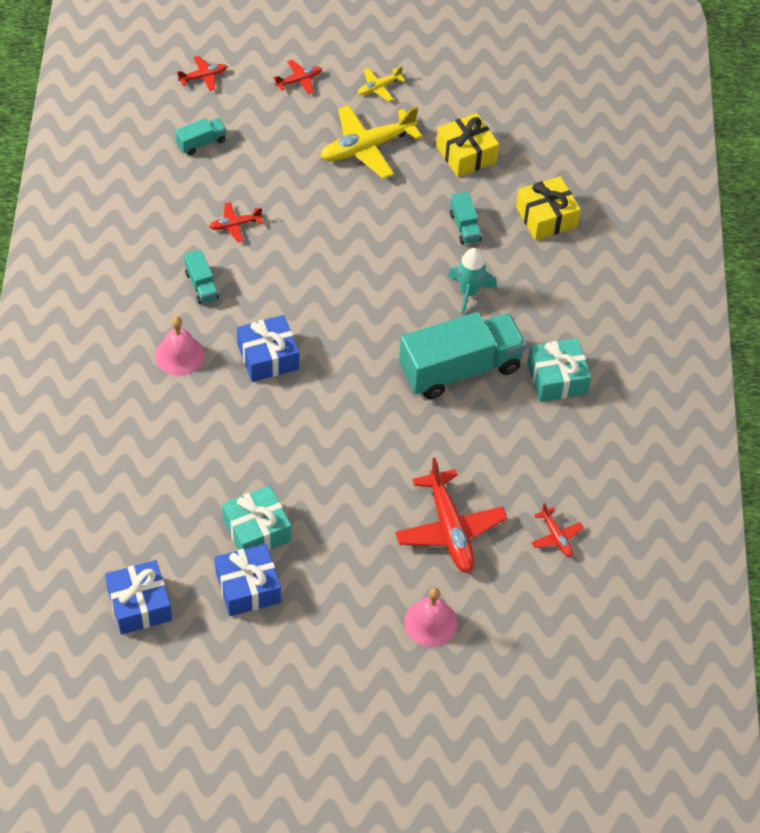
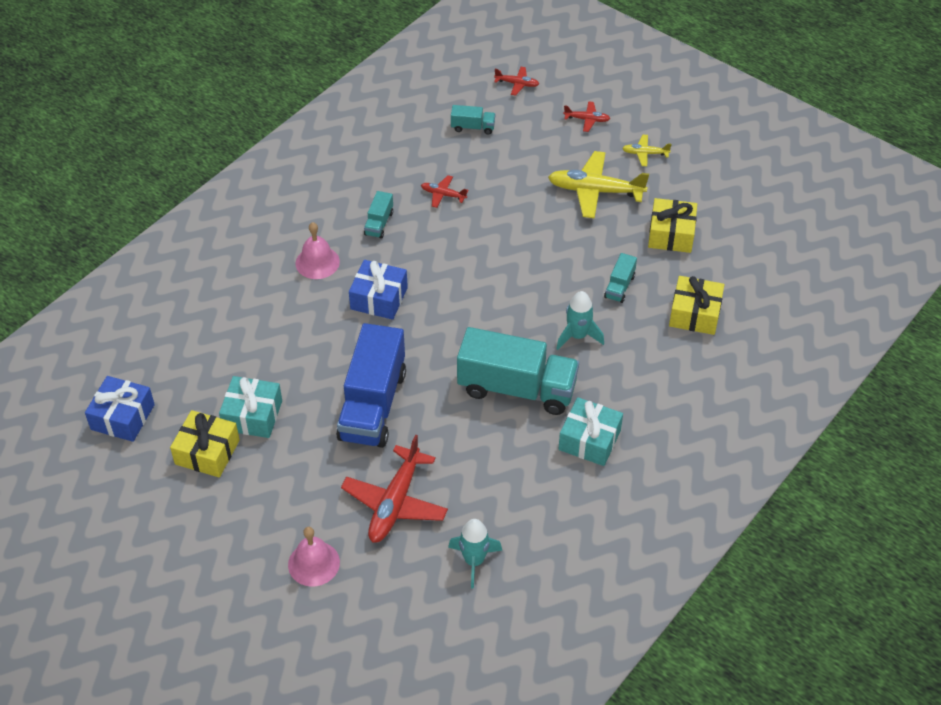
camera: 40 degrees right, 5 degrees down
(248, 587) = (207, 452): blue gift -> yellow gift
(353, 457) = (373, 405): none -> blue truck
(556, 537) = (474, 561): red plane -> turquoise rocket

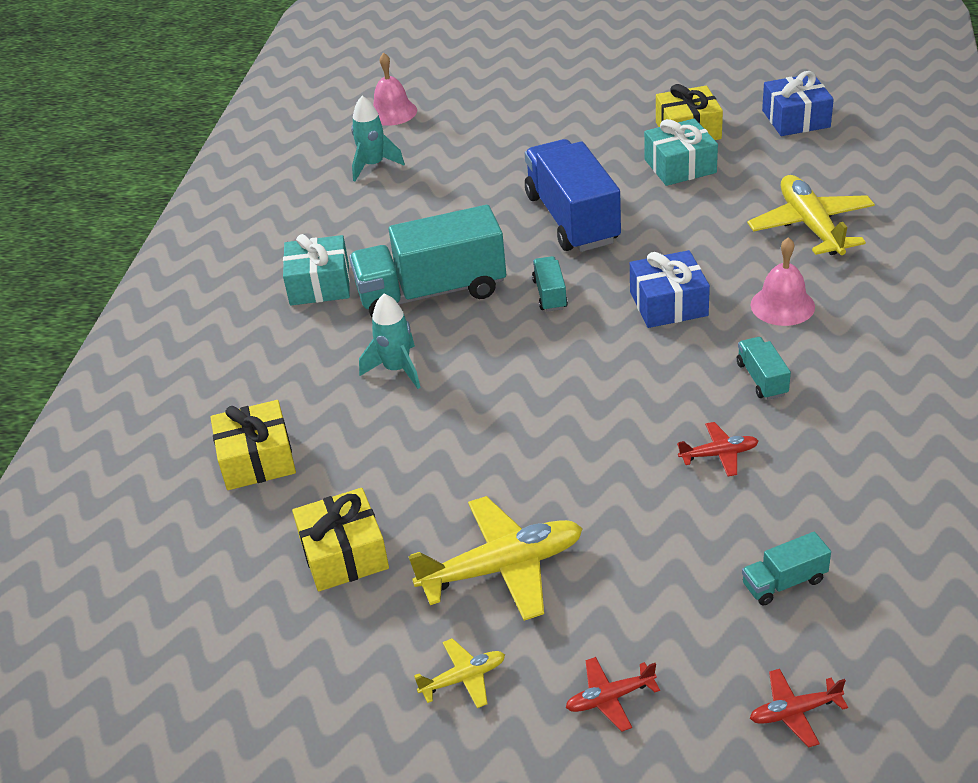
camera: 155 degrees right, 10 degrees down
(234, 311) = (810, 226): none -> yellow plane
(314, 563) = (513, 113): pink bell -> pink bell (392, 112)
(395, 503) = (479, 169): red plane -> none
(619, 286) = (378, 448): turquoise truck -> turquoise truck (550, 294)

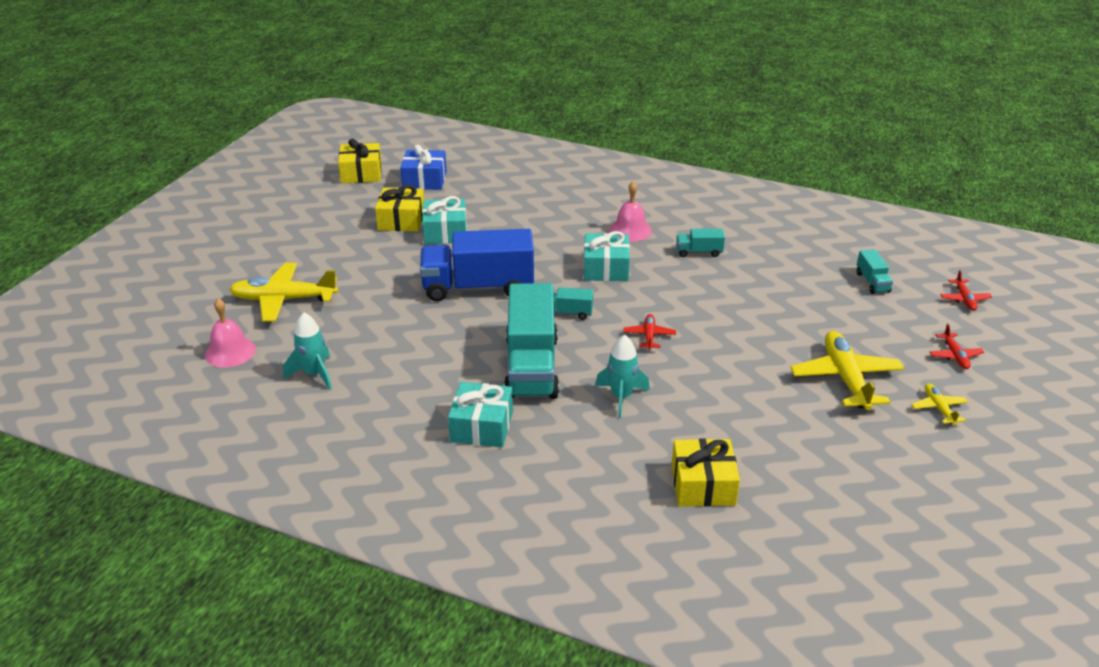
camera: 80 degrees left, 5 degrees down
(344, 554) = (820, 448): yellow gift -> yellow gift (361, 173)
(668, 304) = (606, 268): blue gift -> turquoise gift
(719, 454) = (762, 280): red plane -> red plane (649, 336)
(810, 226) = (553, 203): yellow plane -> yellow plane (283, 300)

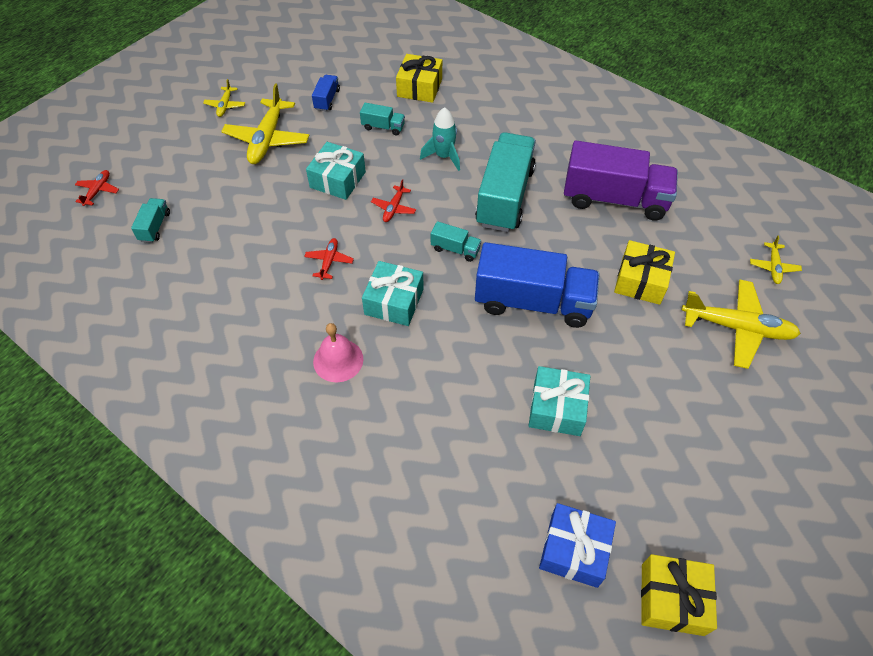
camera: 165 degrees left, 20 degrees up
(230, 352) = (773, 267): pink bell -> yellow plane
(314, 374) = (690, 226): turquoise rocket -> none
(401, 220) = (611, 449): yellow gift -> yellow gift (640, 281)
(402, 386) = (614, 199): none -> purple truck
(481, 426) = (555, 153): turquoise gift -> turquoise gift (338, 180)
(699, 252) = (286, 305): turquoise truck -> turquoise truck (383, 127)
(817, 441) = (327, 100): none -> blue truck
(955, 356) = (168, 141): red plane -> red plane (329, 261)

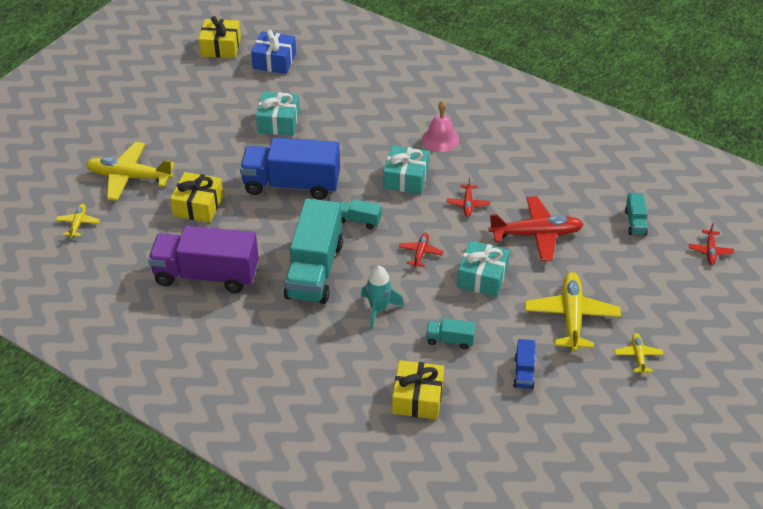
camera: 175 degrees right, 10 degrees down
(266, 220) = (536, 234): none -> red plane

